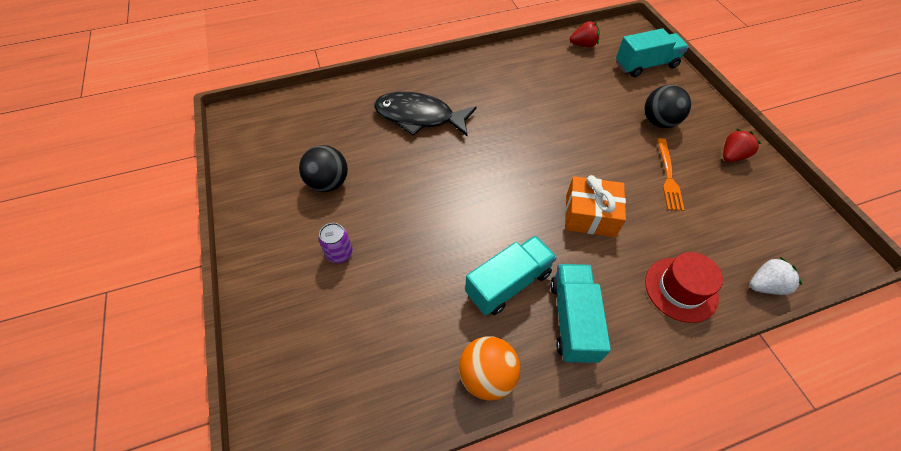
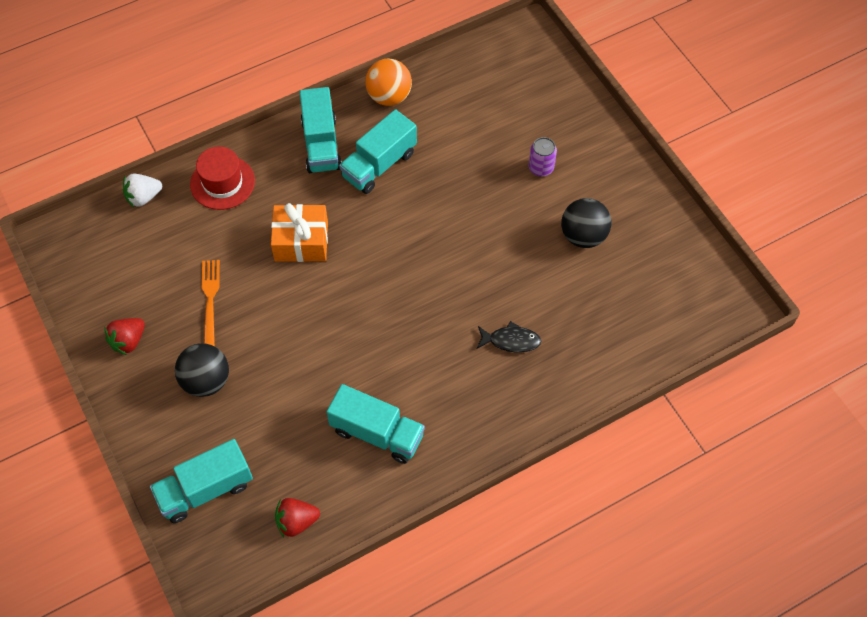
camera: 170 degrees right, 5 degrees up
(419, 117) = (511, 341): black fish -> black fish, size x0.50
(529, 78) = (377, 433): none -> turquoise truck

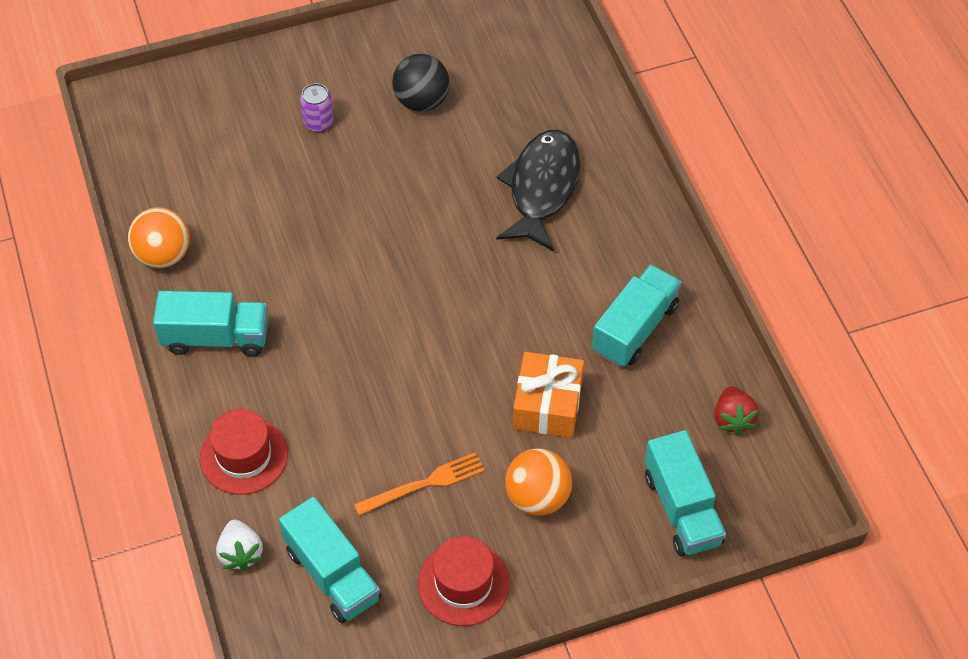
camera: 80 degrees left, 5 degrees down
(128, 341) = (463, 583): red strawberry -> red hat
(206, 381) = (537, 497): black ball -> orange ball
(210, 301) = (424, 484): orange fork -> orange fork turned 150 degrees clockwise
(301, 241) = (359, 375): orange gift -> orange gift (547, 405)
(379, 165) = (267, 279): turquoise truck -> turquoise truck (332, 574)
(511, 341) = (541, 188): black fish -> black fish, size x2.00

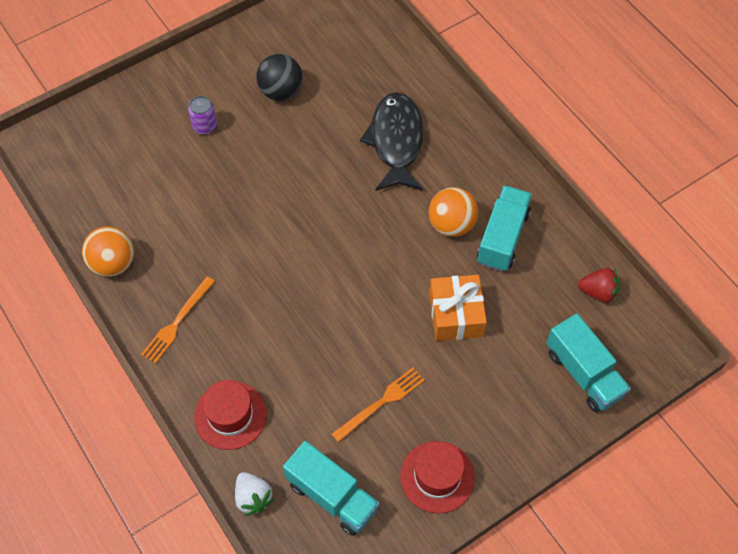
camera: 15 degrees left, 5 degrees up
(216, 337) = (177, 322): turquoise truck -> orange fork
(537, 497) = (472, 392): orange ball -> orange ball (451, 224)
(732, 419) = (598, 292): red strawberry -> red strawberry turned 60 degrees counterclockwise

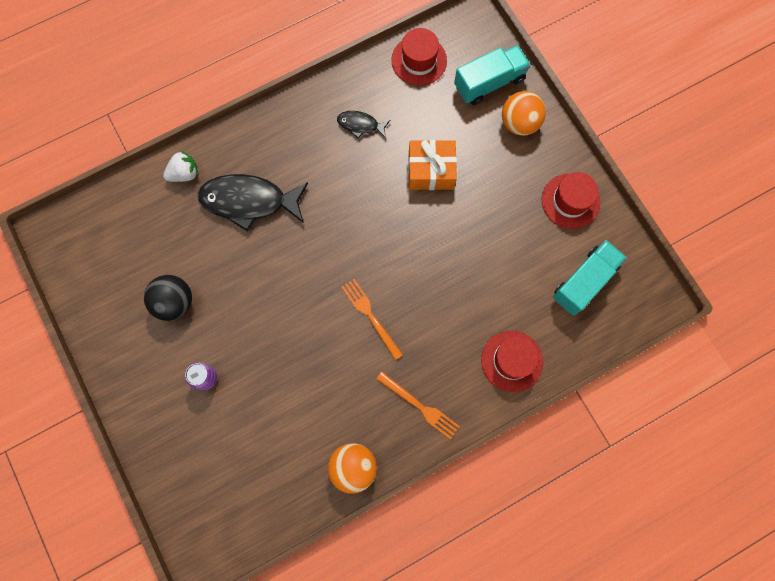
camera: 85 degrees left, 15 degrees up
(253, 497) = (584, 344): white strawberry -> white strawberry (184, 173)
(381, 403) = (506, 237): orange fork -> orange fork (370, 316)
(451, 224) = (343, 164): orange ball -> orange ball (519, 123)
(502, 237) = (360, 125): turquoise truck -> black fish
(598, 292) = (419, 60): red strawberry -> red hat

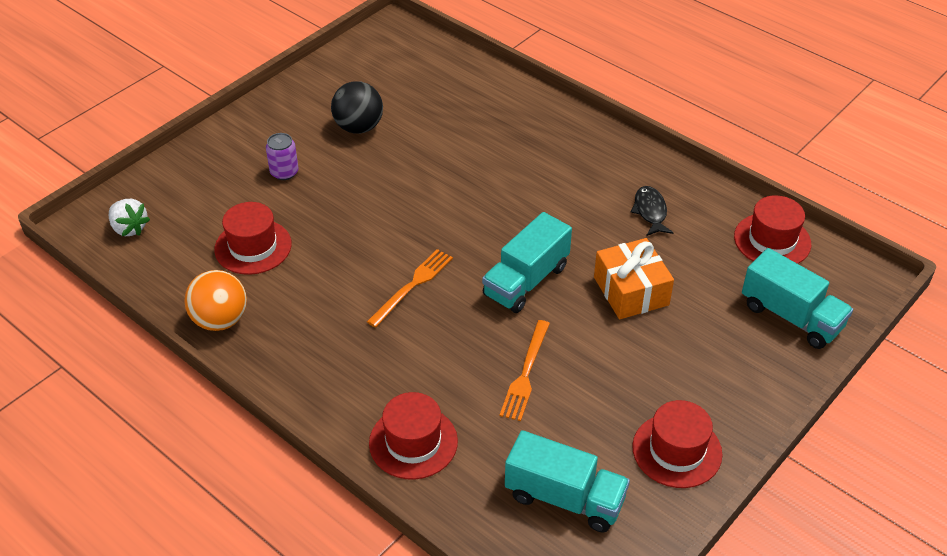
camera: 70 degrees right, 30 degrees down
(184, 173) = (505, 94): white strawberry -> white strawberry (129, 228)
(249, 201) = (501, 149): black fish -> none
(283, 424) = (253, 247): none -> red hat
(395, 236) = (526, 281): none -> turquoise truck
(420, 406) = (316, 362): orange fork -> orange fork (525, 373)
(519, 123) = (755, 363): orange ball -> none

